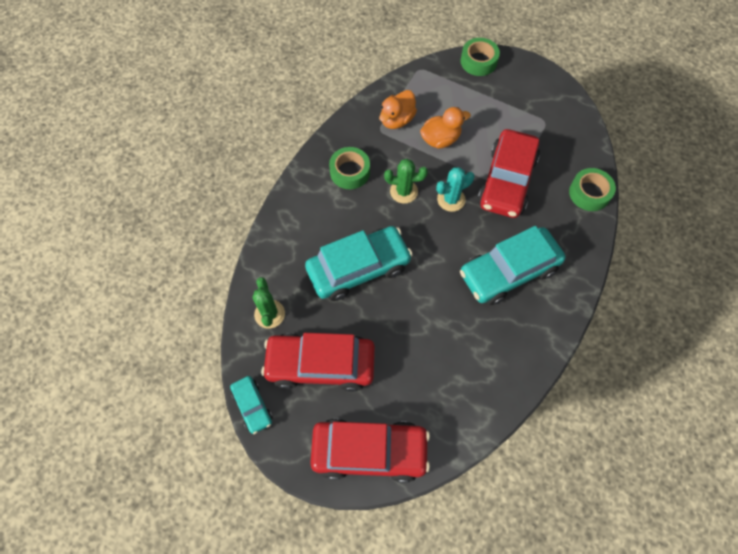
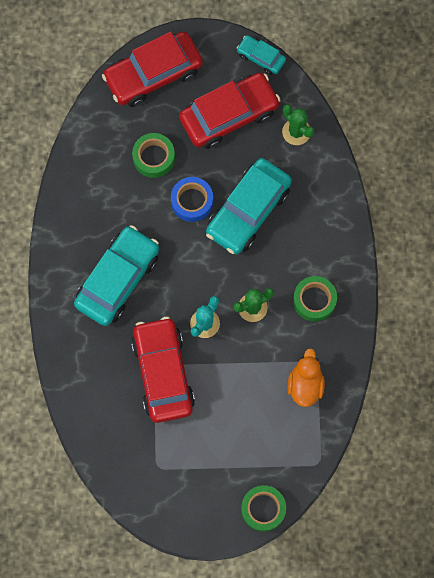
camera: 150 degrees right, 10 degrees up
(404, 303) = (192, 201): none -> blue tape
(440, 139) = (250, 385): orange duck -> none
(589, 193) = (79, 403): green tape -> green tape (154, 157)

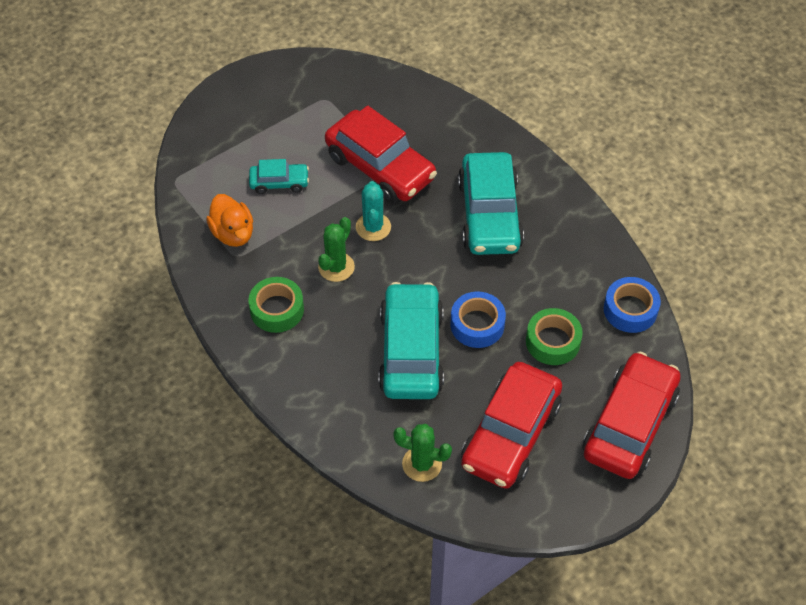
camera: 145 degrees right, 20 degrees down
(86, 146) = (630, 310): none -> blue tape
(261, 57) = (528, 522): turquoise car -> turquoise car (279, 182)
(263, 509) = (203, 120): green tape -> none

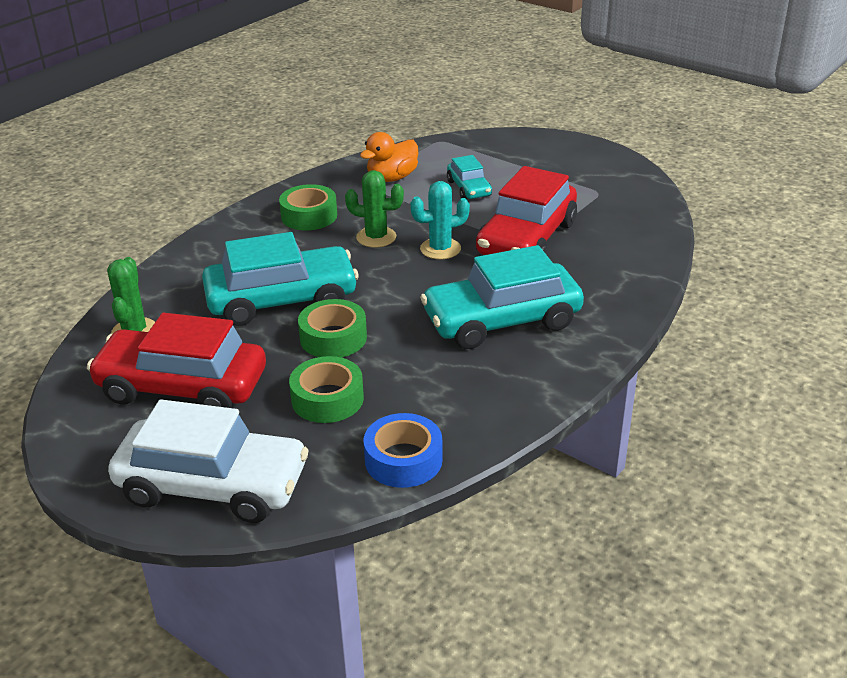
camera: 75 degrees right, 20 degrees down
(477, 324) = (333, 338): blue tape -> green tape
(629, 424) = (213, 485): red car -> white car

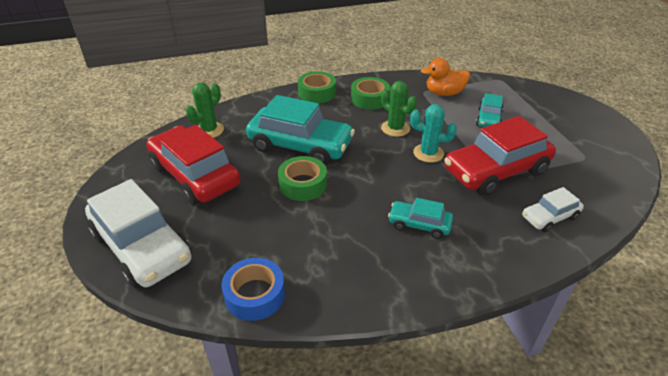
camera: 35 degrees right, 5 degrees up
(327, 399) = (257, 224): green tape -> green tape (317, 93)
(501, 320) = (419, 224): turquoise car -> turquoise car, size x0.50
(614, 260) = (549, 217): none -> white car

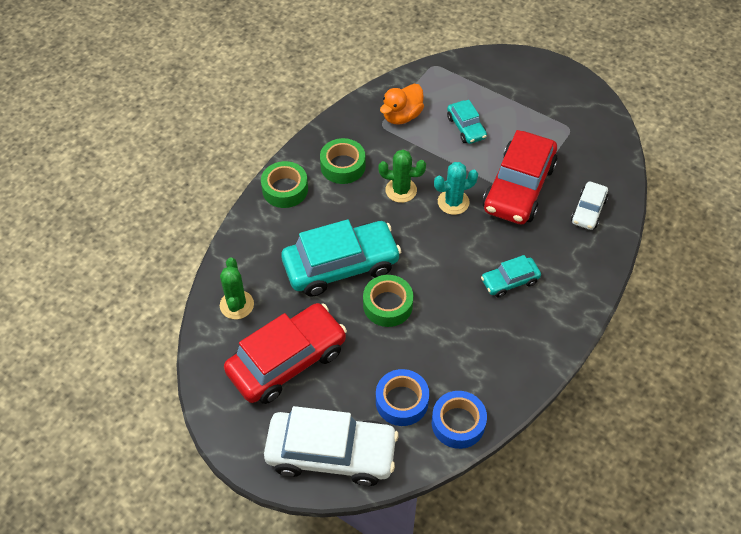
camera: 40 degrees left, 15 degrees up
(195, 175) = (287, 361): red car -> red car turned 135 degrees clockwise
(233, 249) = (402, 401): none -> blue tape

